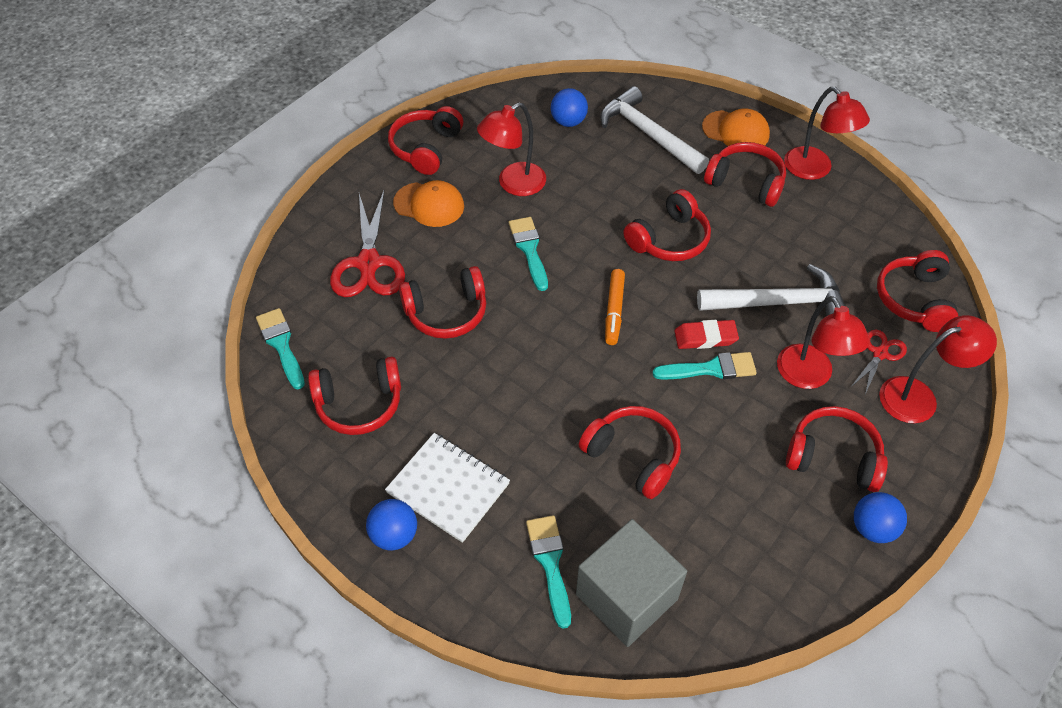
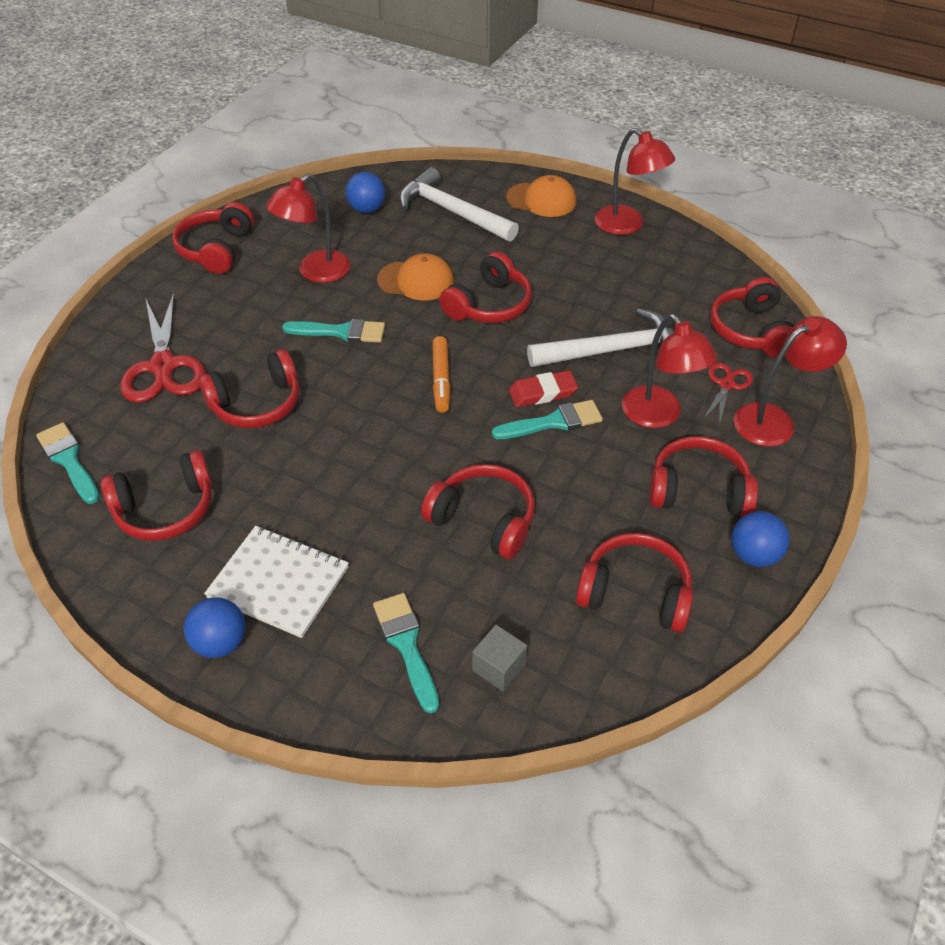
camera: 10 degrees left, 5 degrees down
(429, 204) = (225, 302): orange cap -> orange cap (416, 281)
(529, 249) = (341, 332): turquoise brush -> turquoise brush turned 120 degrees clockwise
(626, 597) = (499, 667): grey cube -> grey cube, size x0.46
(746, 182) = (559, 244): red headphones -> red headphones (635, 593)

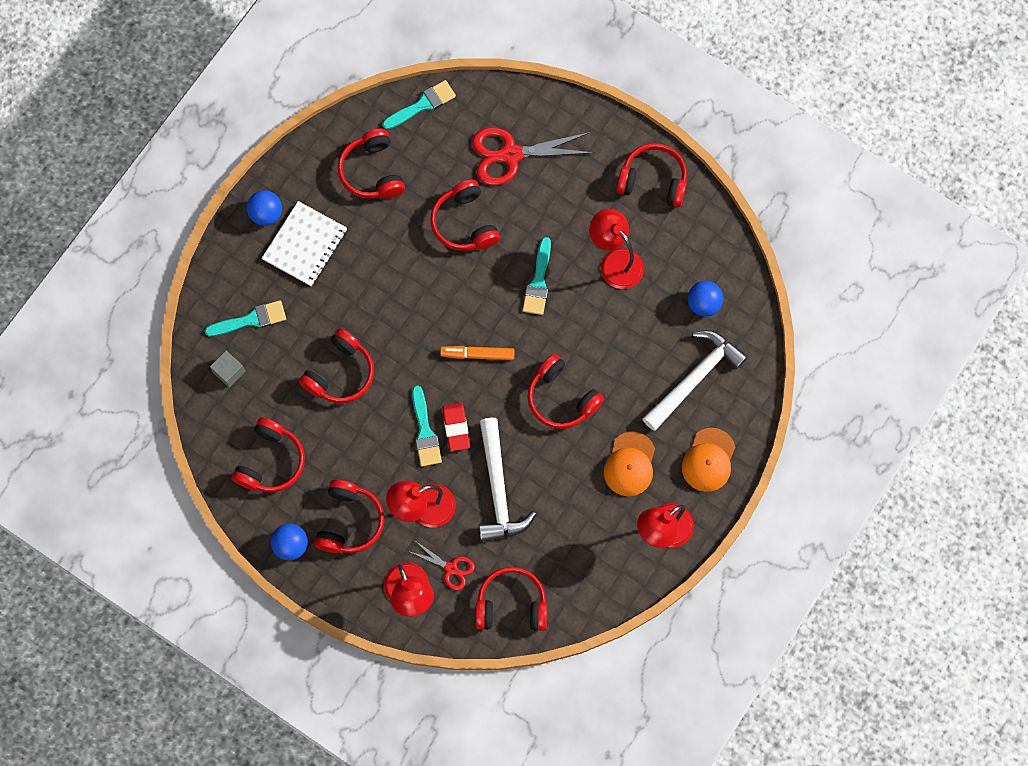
camera: 95 degrees right, 25 degrees up
(416, 281) = (598, 341): orange cap -> orange cap (630, 464)

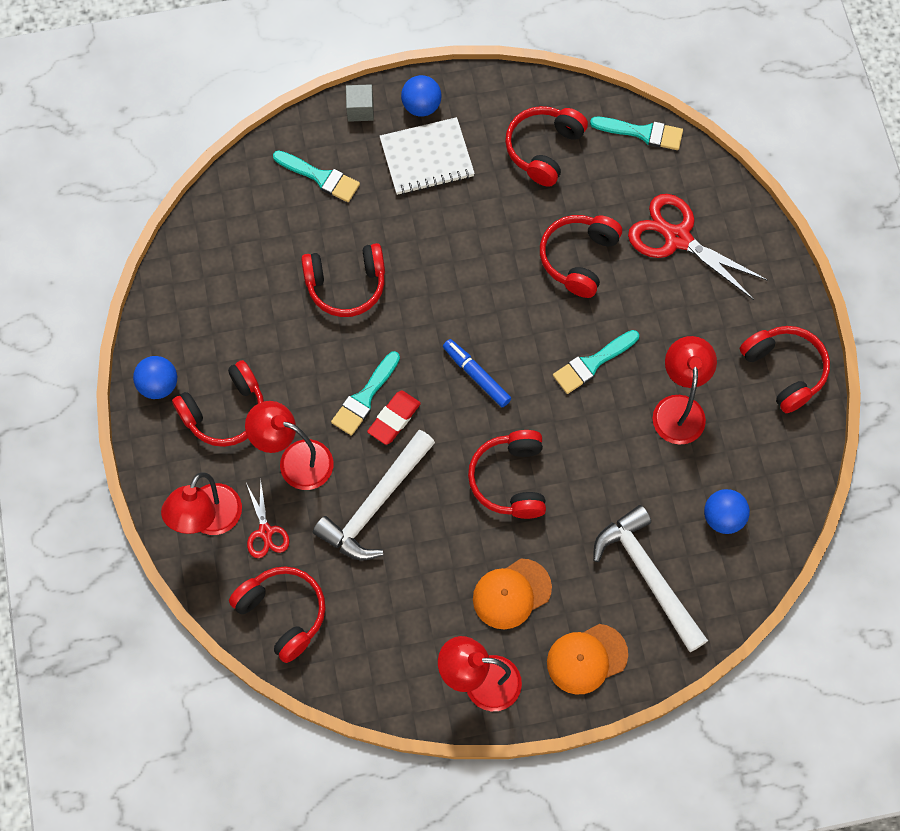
camera: 45 degrees right, 5 degrees down
(229, 372) = (259, 202): grey cube -> grey cube (360, 110)
(271, 461) = (215, 303): red headphones -> none
(477, 354) = (476, 375): orange marker -> blue marker
(695, 378) = (648, 575): white hammer -> white hammer turned 120 degrees counterclockwise

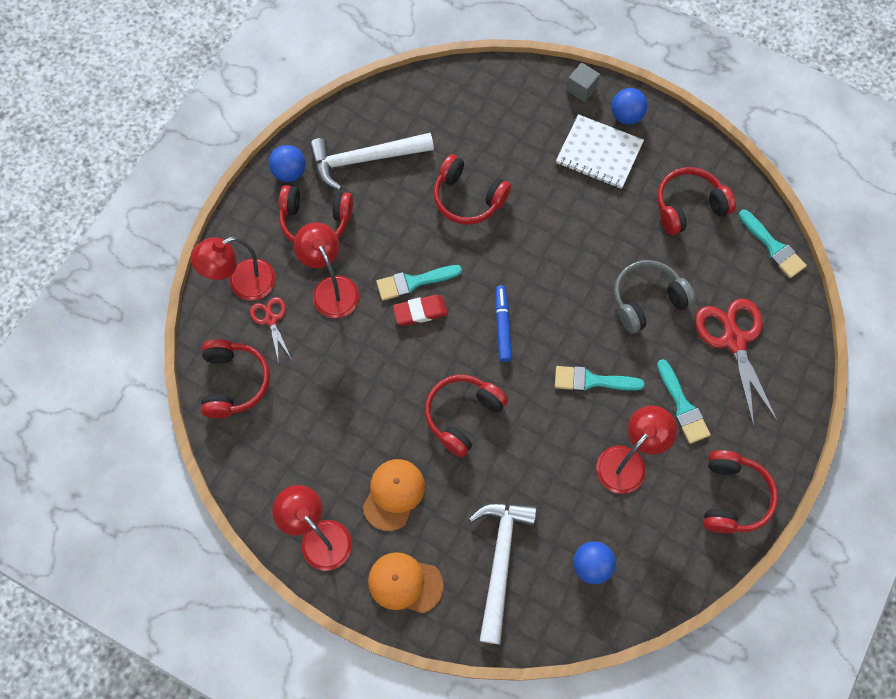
camera: 40 degrees right, 0 degrees up
(265, 531) = (271, 320): red scissors -> red scissors turned 135 degrees clockwise
(320, 177) = (514, 114): turquoise brush -> turquoise brush (682, 406)
(375, 504) = (357, 358): white hammer -> white hammer (364, 159)
(511, 594) = (393, 494): orange cap -> orange cap turned 105 degrees clockwise
(578, 258) = (647, 300): red headphones -> grey headphones

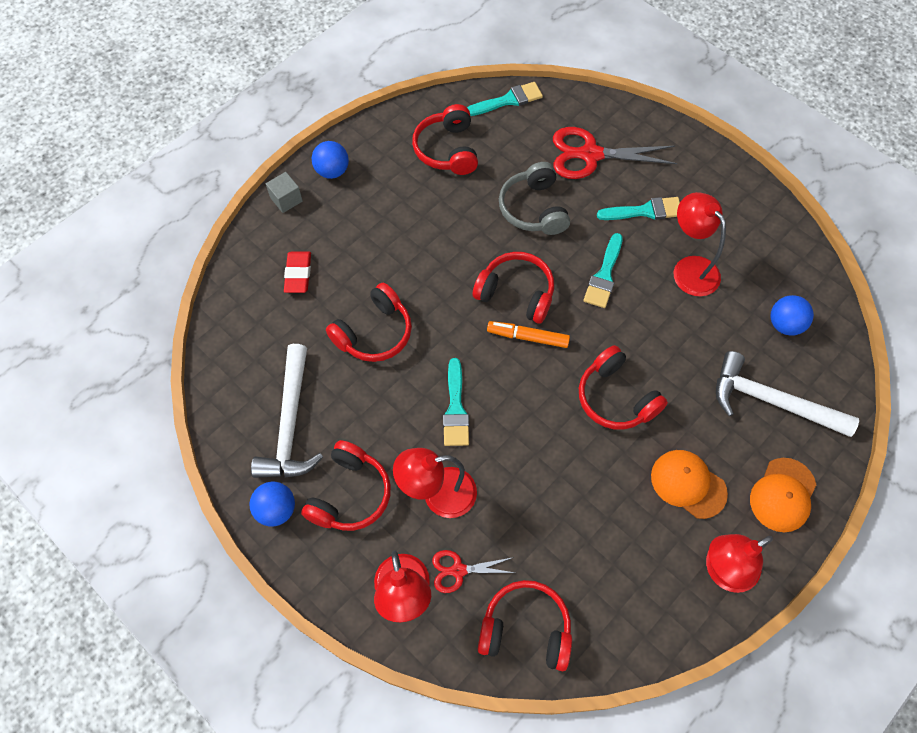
camera: 75 degrees left, 5 degrees down
(420, 312) = (491, 410): red eraser -> red eraser (298, 274)
(502, 326) = (527, 337): blue marker -> orange marker
(599, 153) = (365, 204): white notebook -> none
(732, 497) = (736, 198): red headphones -> red headphones (516, 293)

